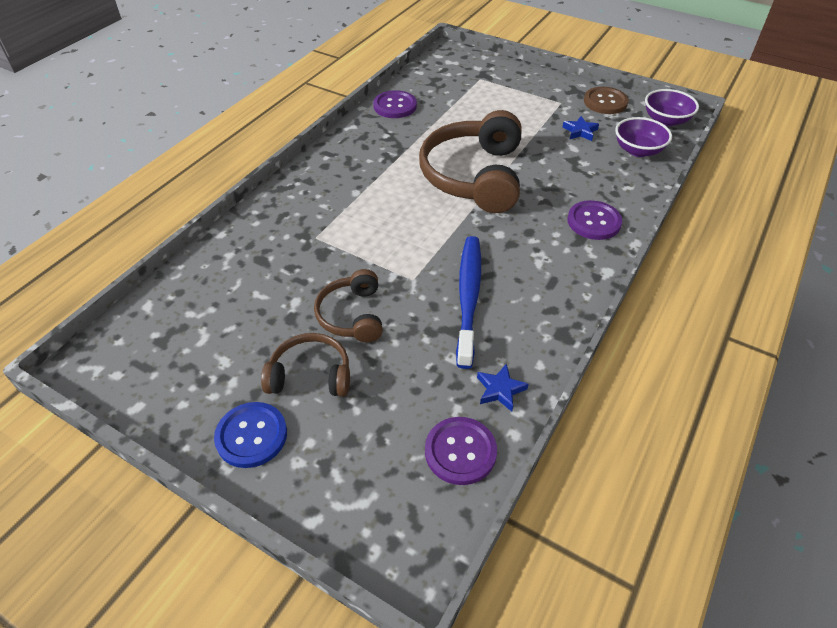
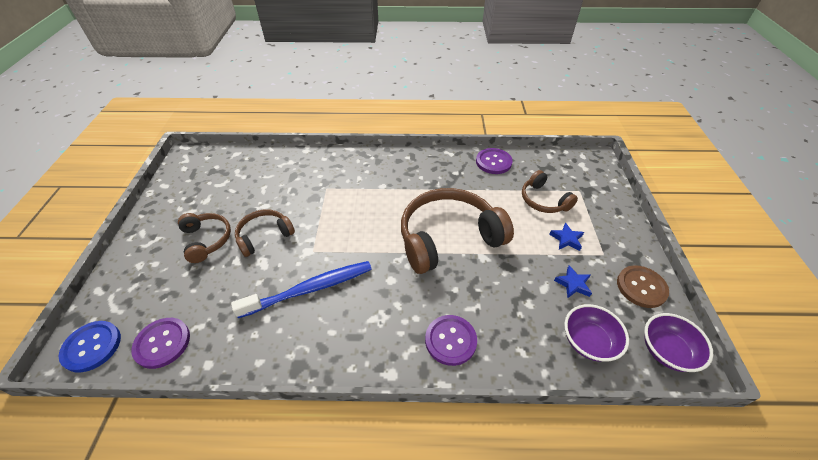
camera: 60 degrees right, 0 degrees up
(251, 436) = (154, 237): blue button -> blue button (92, 347)
(475, 102) = (543, 200): none -> brown headphones
(500, 390) = (225, 345): blue star -> blue star (566, 239)

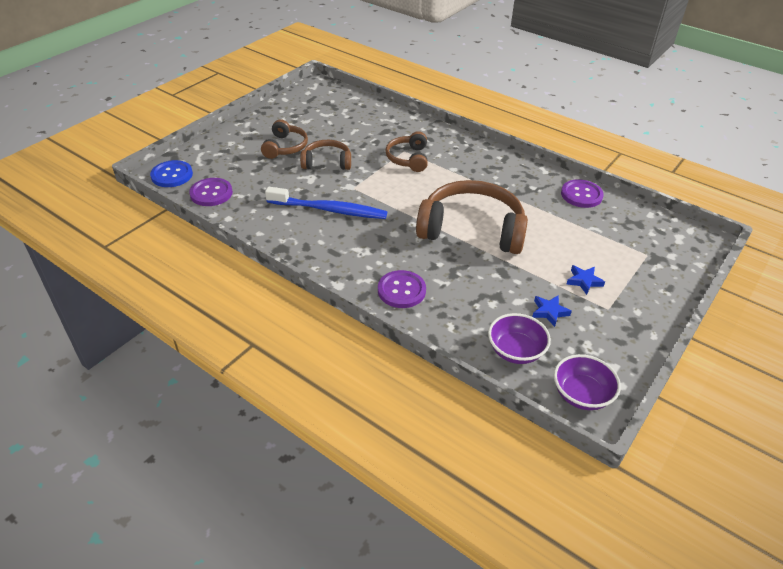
camera: 35 degrees right, 5 degrees down
(543, 200) = (597, 244): brown headphones -> brown headphones (408, 158)
(641, 287) = (615, 347): brown button -> none

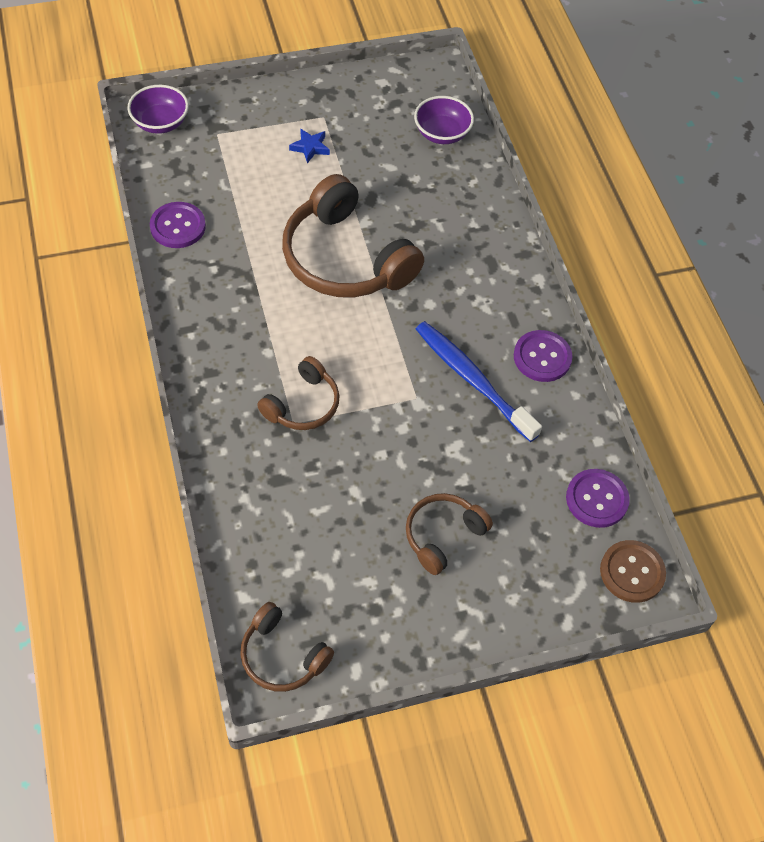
camera: 145 degrees left, 15 degrees up
(172, 175) = (632, 572): blue button -> brown button
(327, 162) = (411, 465): brown headphones -> brown headphones (282, 656)
(401, 290) = (484, 237): purple button -> purple button (542, 357)
(549, 312) = (376, 143): blue star -> none
(581, 394) = (430, 81): purple bowl -> purple bowl (160, 123)

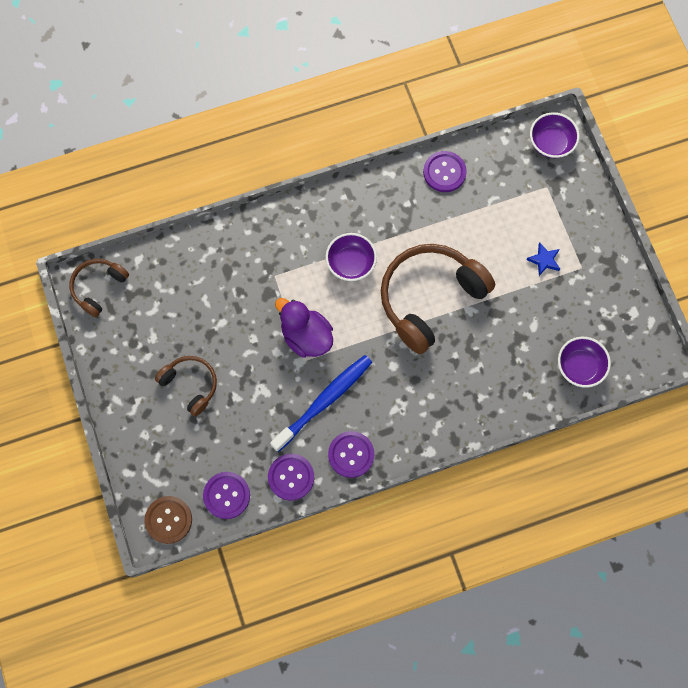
camera: 90 degrees right, 15 degrees up
(287, 335) = (351, 263): none -> purple bowl
(303, 404) = (290, 280): brown headphones -> none
(384, 393) = (306, 336): none -> purple duck
(571, 424) = (291, 477): none -> purple button

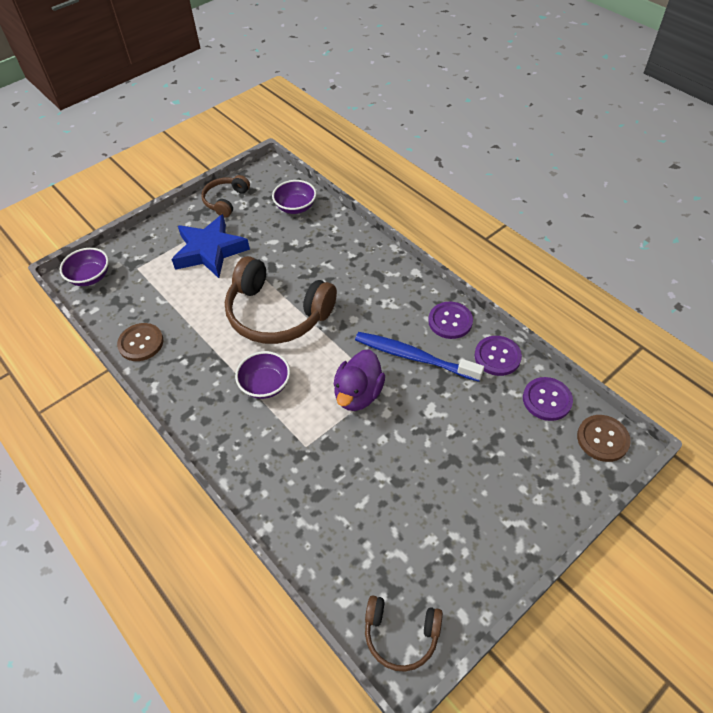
camera: 110 degrees left, 20 degrees down
(190, 385) = (461, 477): brown headphones -> brown headphones (226, 201)
(444, 172) = (141, 343): purple button -> brown button
(544, 260) = (210, 251): blue star -> blue star, size x2.44

